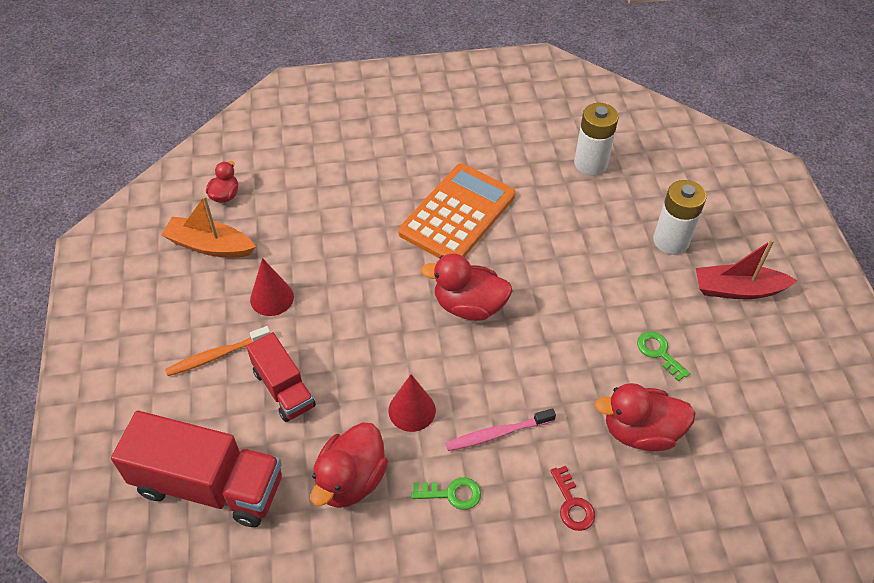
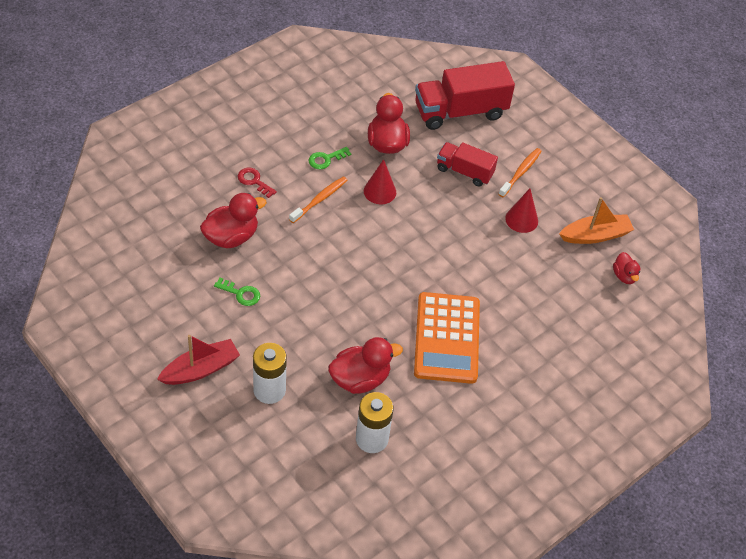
camera: 145 degrees right, 0 degrees up
(469, 306) = (389, 270): red duck -> red duck (360, 379)
(497, 434) = (319, 199): pink toothbrush -> orange toothbrush

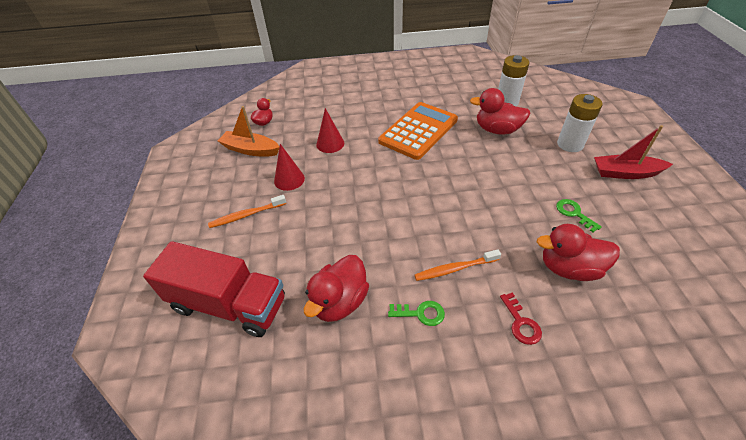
camera: 140 degrees left, 5 degrees down
(380, 191) = (388, 252): red cone -> red cone (330, 144)
(464, 171) = (292, 237): red truck -> none

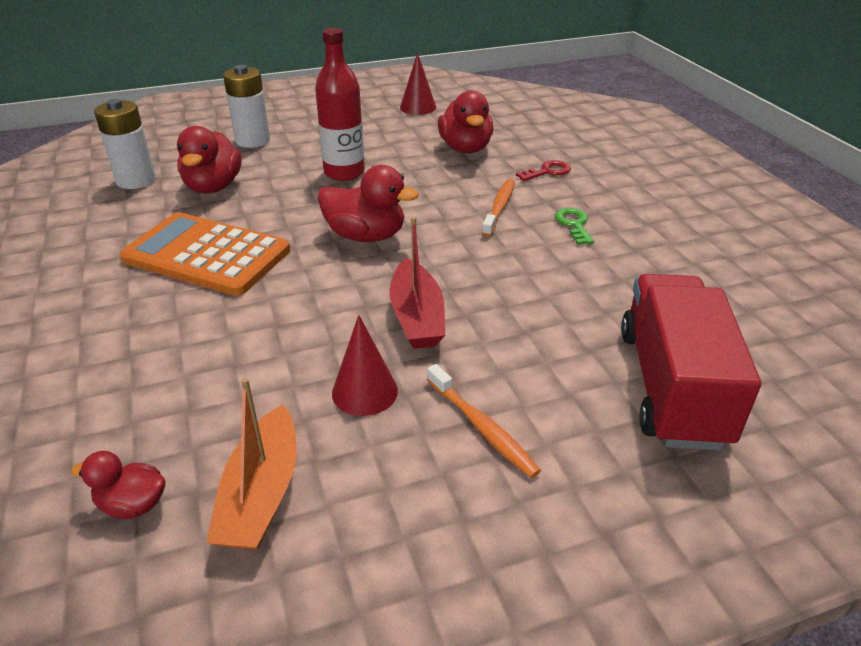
camera: 105 degrees left, 10 degrees down
(330, 144) = (241, 357): red cone -> red cone (418, 107)
(339, 302) = (596, 282): red duck -> red duck (366, 236)
(455, 269) = (499, 207): orange toothbrush -> orange toothbrush turned 135 degrees counterclockwise
(517, 187) = (344, 172): none -> red bottle
(574, 213) = (383, 143): green key -> none
(625, 173) = (308, 116): red boat -> red boat (417, 317)

